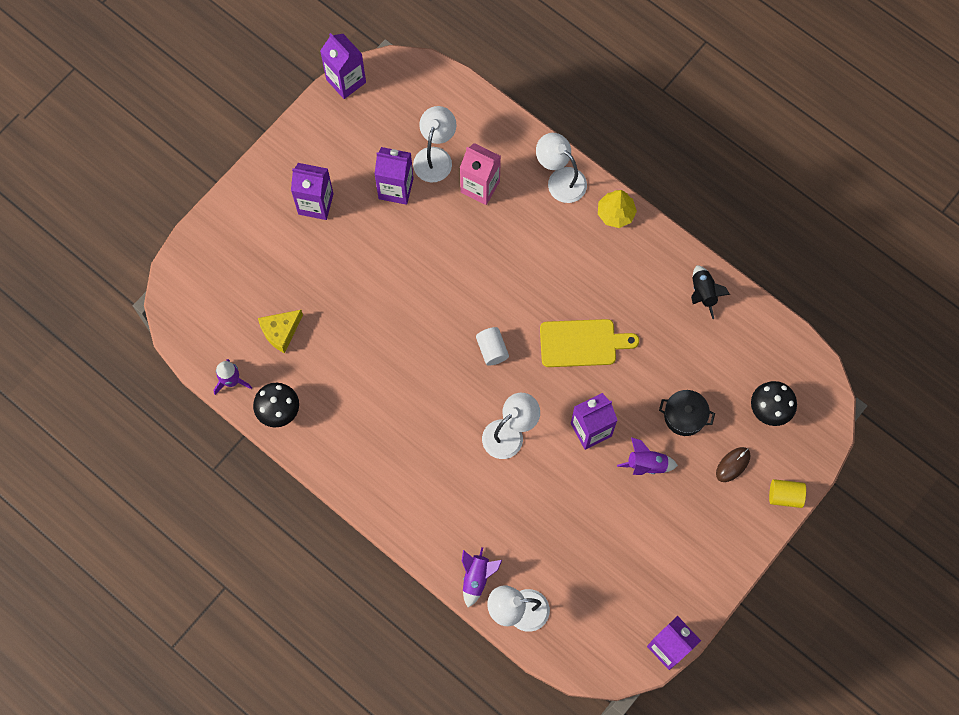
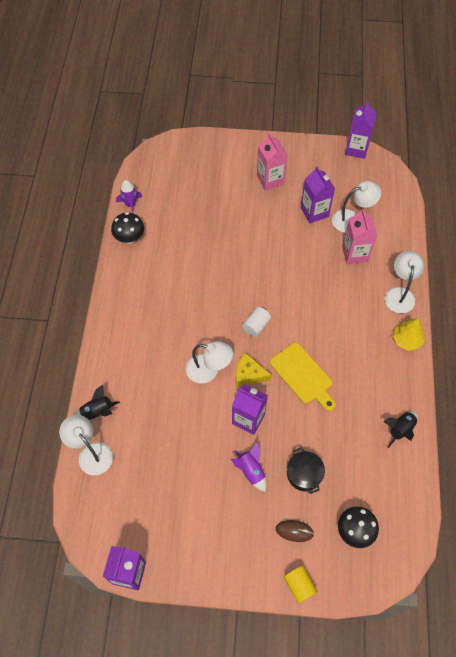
camera: 55 degrees right, 10 degrees down
(281, 331) = (179, 210): yellow cheese -> yellow cheese (249, 374)
(315, 204) = (270, 179): purple carton -> pink carton
(476, 578) = (97, 412): purple rocket -> black rocket

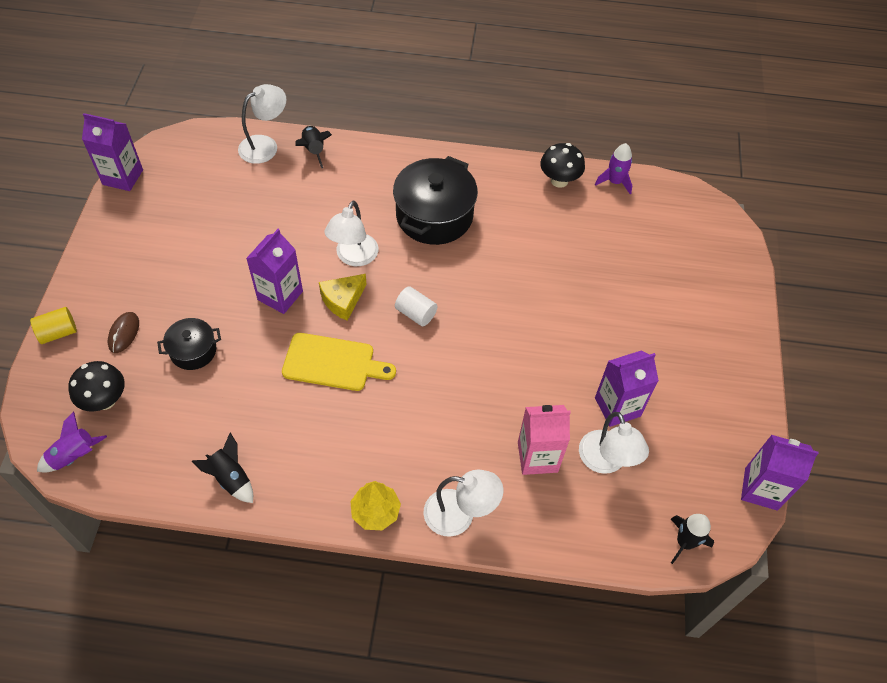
camera: 90 degrees right, 5 degrees down
(166, 318) = (434, 215): none -> black pot
(249, 374) = (343, 300): yellow cheese -> yellow cheese turned 150 degrees counterclockwise
(251, 470) = (211, 293): purple rocket -> purple rocket (74, 456)
(270, 179) = (677, 350): pink carton -> none
(303, 375) = (333, 363): yellow cutting board -> yellow cutting board turned 135 degrees counterclockwise
(394, 185) = (684, 542): none -> black rocket

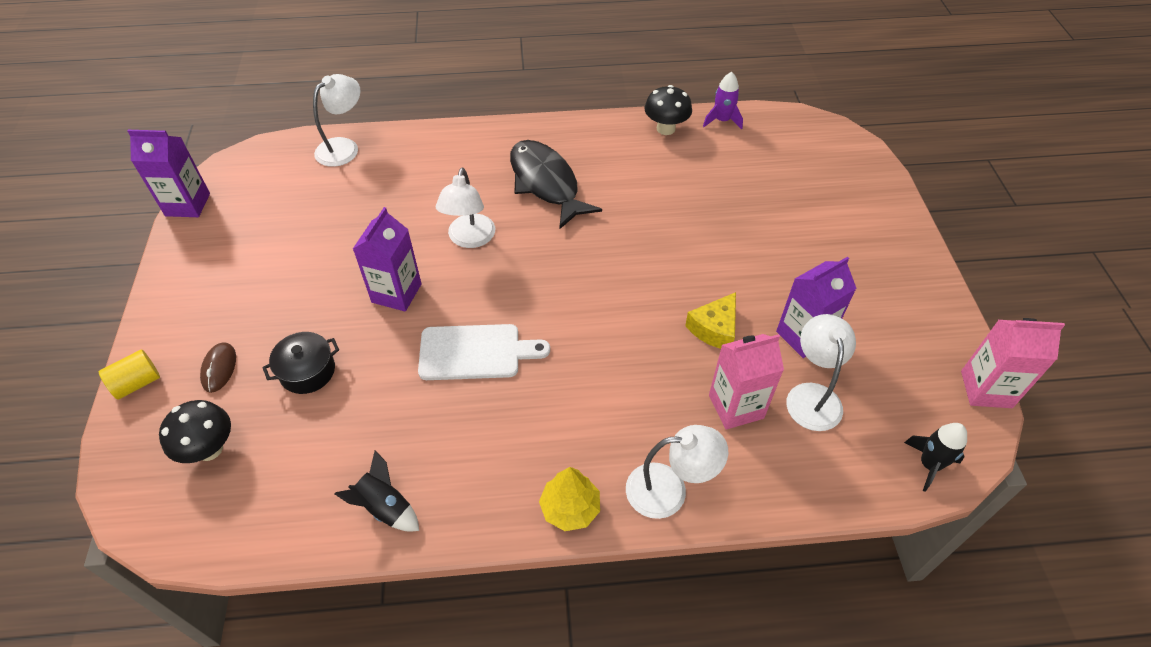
camera: 10 degrees left, 5 degrees down
(74, 456) = (181, 524): purple rocket -> none
(314, 150) = (398, 143): black rocket -> none
(333, 363) = (475, 352): yellow cutting board -> white cutting board
(343, 300) = (469, 285): yellow cheese -> yellow cheese (714, 328)
(416, 313) = (554, 283): white cylinder -> none
(434, 215) = (546, 183): black pot -> black fish
(606, 461) = (812, 396): white lamp -> white lamp turned 150 degrees counterclockwise
(761, 489) = (986, 389): purple carton -> pink carton

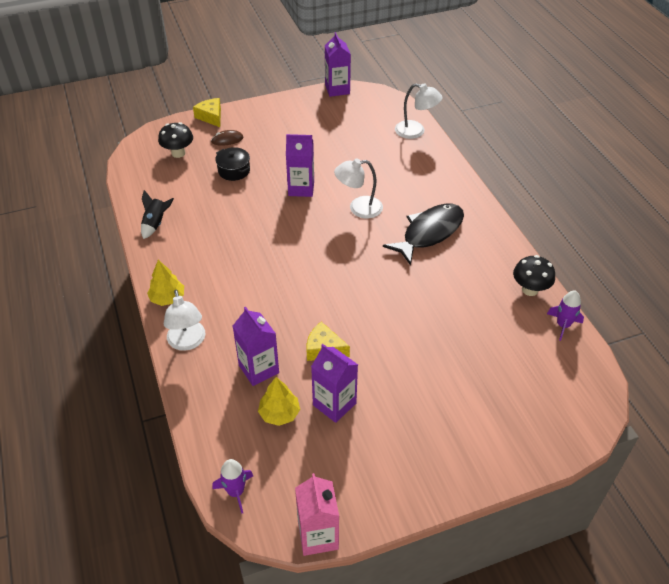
camera: 75 degrees right, 5 degrees down
(137, 383) = (211, 117): yellow cylinder -> yellow cheese
(475, 352) = (266, 233): white cutting board -> none
(736, 406) = (259, 369): pink carton -> purple carton
(812, 396) = (279, 413): white lamp -> yellow tree
(929, 465) = (235, 492): black rocket -> purple rocket

